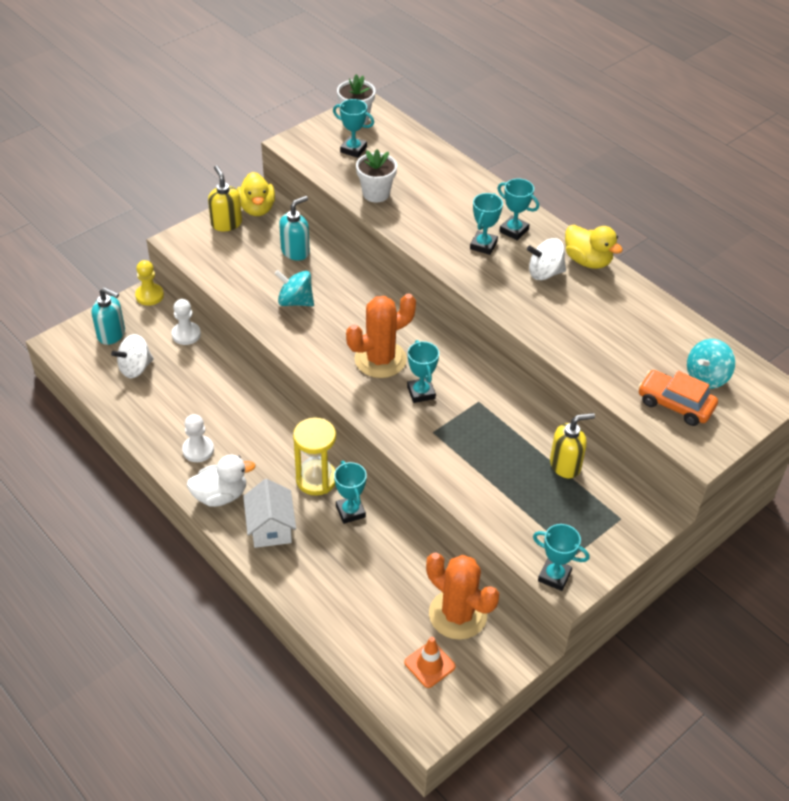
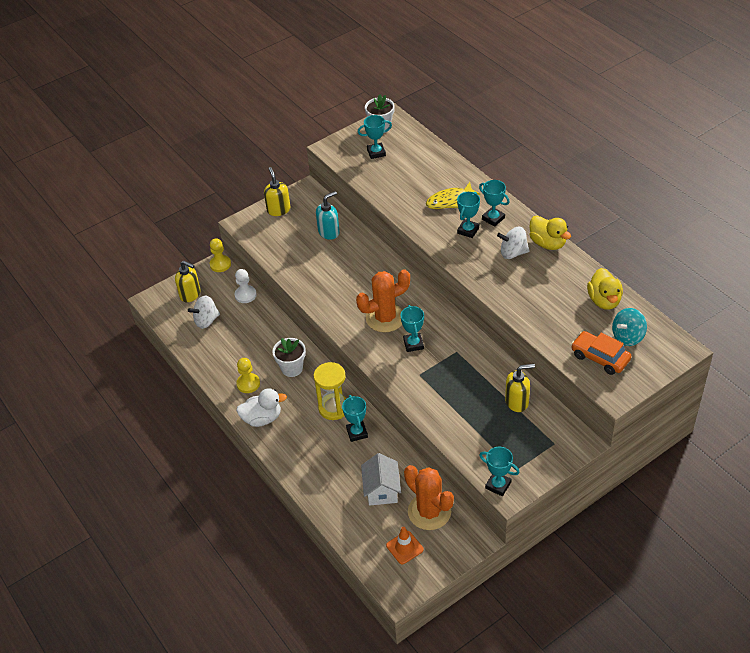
camera: 10 degrees right, 0 degrees up
(111, 334) = (190, 294): turquoise soap dispenser -> yellow soap dispenser
(198, 450) = (248, 384): white pawn -> yellow pawn
(257, 208) = (302, 198): yellow duck -> yellow duck (604, 300)
(271, 528) = (297, 443): white house -> white house (382, 490)
(295, 301) = (325, 272): turquoise spinning top -> none
(353, 149) = (376, 152): turquoise trophy -> turquoise trophy turned 45 degrees counterclockwise
(376, 193) = (390, 188): white flower pot -> white flower pot (292, 368)
(454, 208) = (449, 200): none -> yellow fish

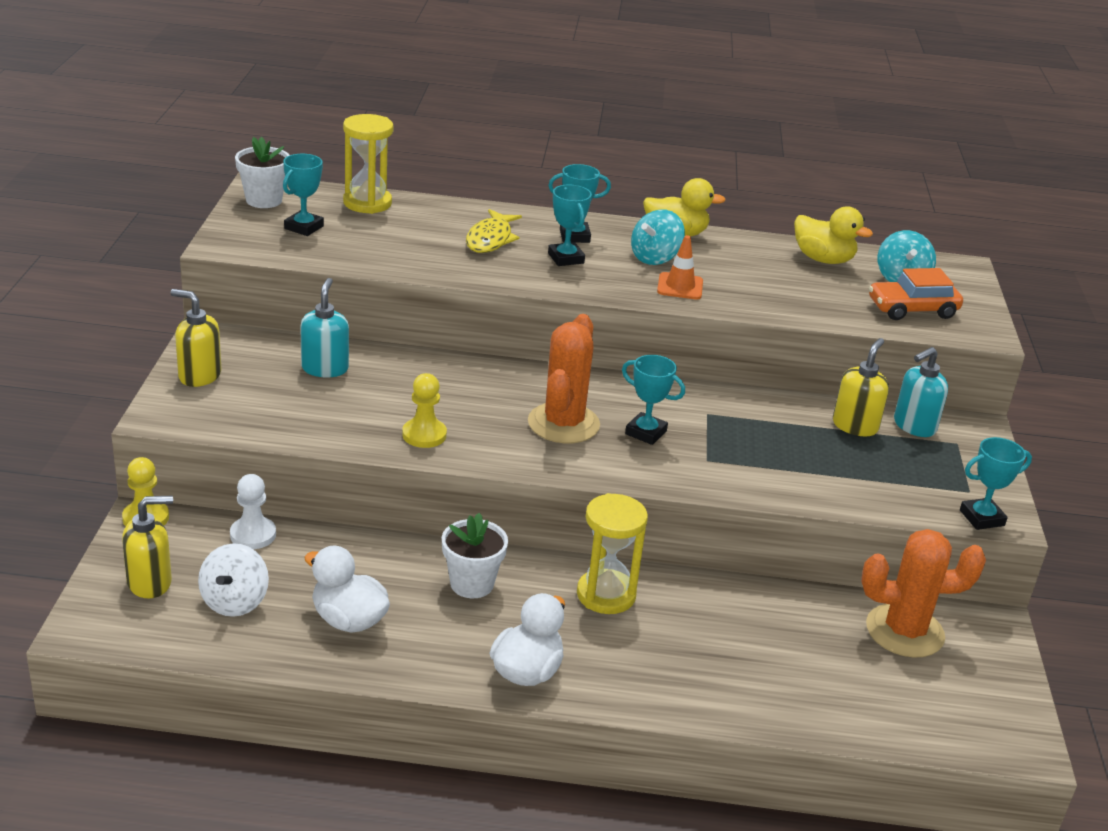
camera: 55 degrees left, 15 degrees down
(232, 354) = (348, 620): none -> white duck
(248, 384) = (435, 642): yellow pawn -> yellow pawn (424, 435)
(357, 433) = (682, 604): turquoise trophy -> none
(382, 490) = (817, 647): white house -> none
(404, 547) = (946, 691): orange traffic cone -> orange traffic cone (680, 286)
(424, 150) = (367, 203): none -> yellow hourglass
(513, 253) = (655, 258): white spinning top -> turquoise spinning top
(547, 421) = (914, 426): none -> turquoise soap dispenser

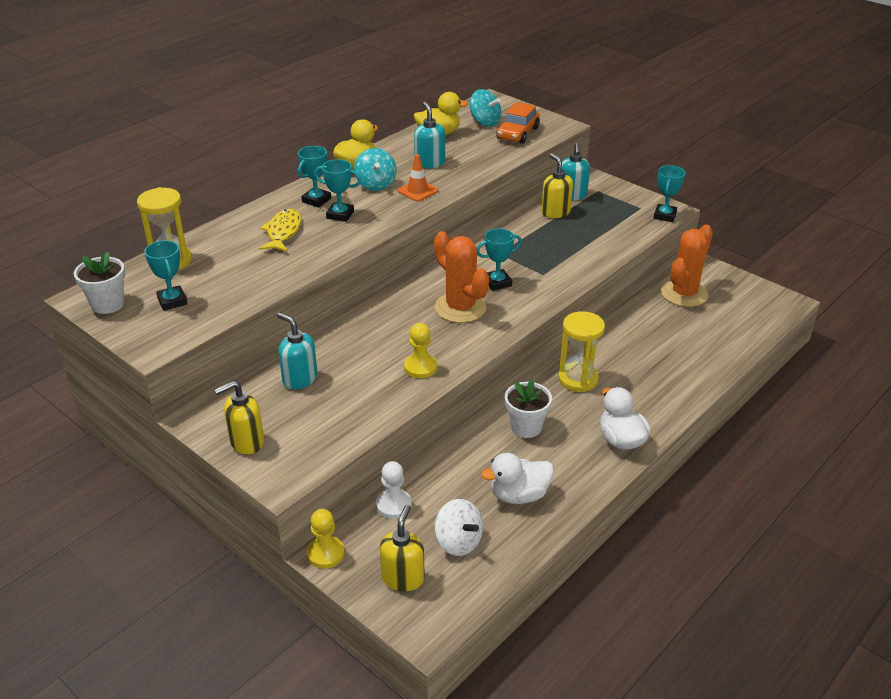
camera: 50 degrees left, 5 degrees up
(490, 239) = (283, 232): yellow fish -> yellow fish turned 135 degrees counterclockwise
(750, 275) = (429, 163): none -> turquoise soap dispenser

